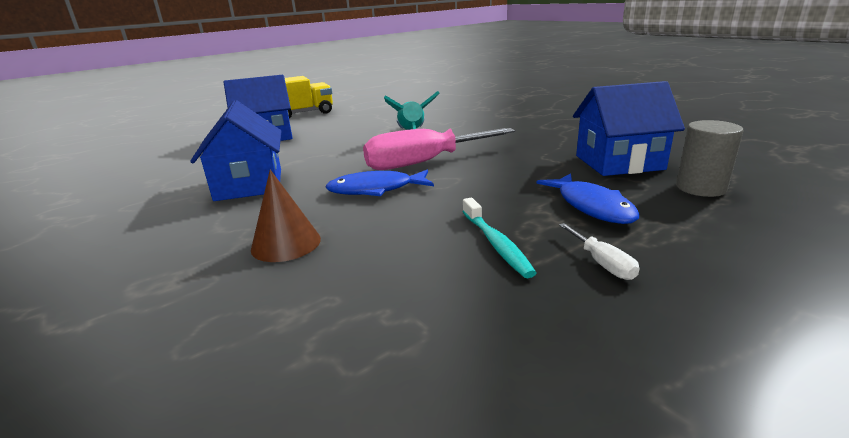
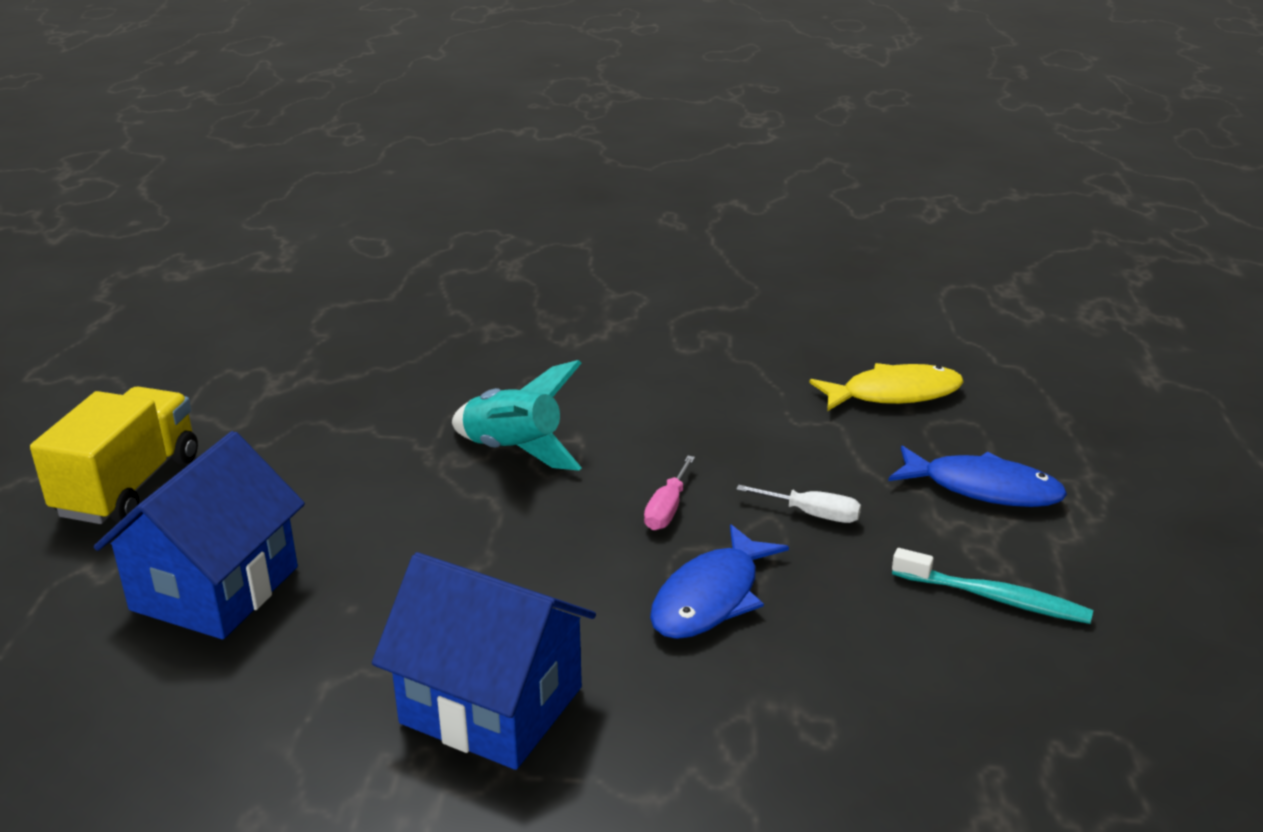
camera: 50 degrees left, 5 degrees up
(286, 244) = (797, 751): brown cone -> none
(424, 162) = (667, 509): pink screwdriver -> pink screwdriver, size x0.42
(602, 263) = (1106, 565): white screwdriver -> white screwdriver (813, 514)
(619, 162) = (894, 394): blue house -> yellow fish
(700, 188) = (1024, 405): grey cylinder -> none

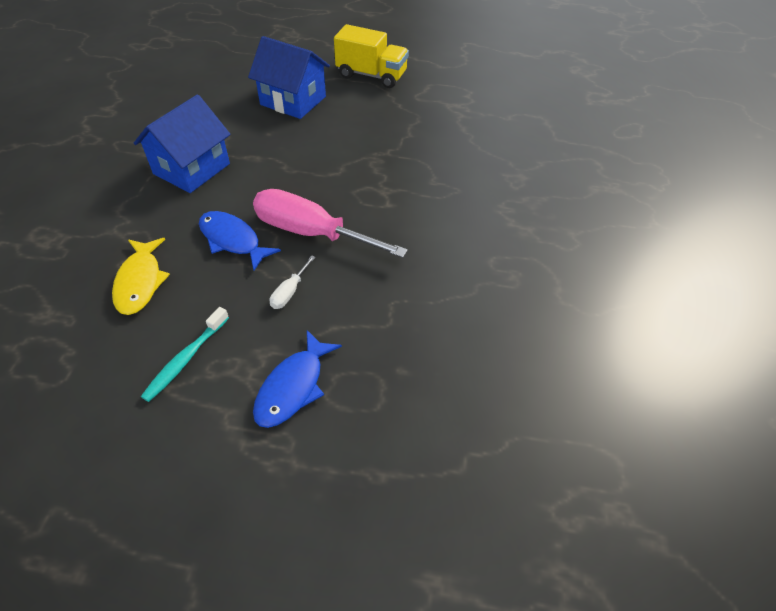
camera: 95 degrees right, 20 degrees up
(514, 451) = (378, 181): turquoise rocket -> none
(667, 509) = (311, 232): pink screwdriver -> pink screwdriver, size x2.40
(894, 394) = (422, 366): yellow fish -> yellow fish (140, 282)

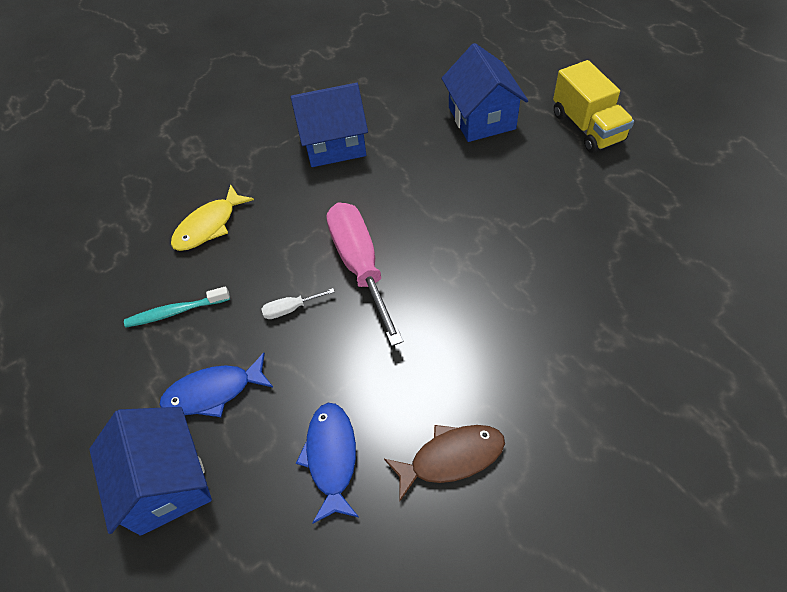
camera: 50 degrees right, 5 degrees up
(232, 240) = (298, 232): blue fish -> blue fish (331, 457)
(330, 474) = (166, 482): none -> blue house
(507, 299) = (451, 458): none -> brown fish

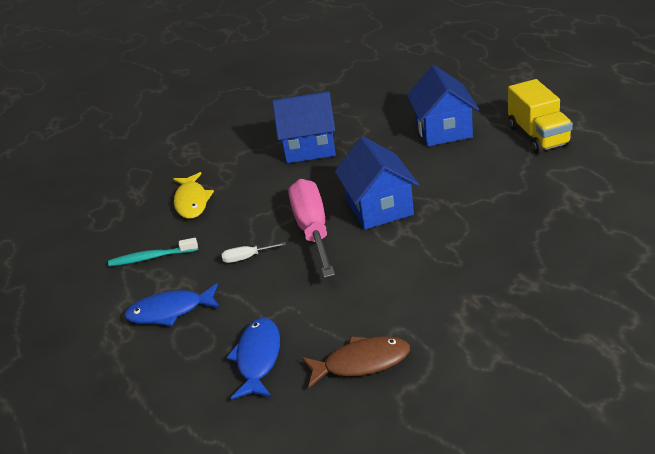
camera: 10 degrees right, 20 degrees down
(166, 482) = (118, 369): blue house -> blue house (379, 207)
(209, 226) = (192, 201): yellow fish -> yellow fish turned 60 degrees counterclockwise

